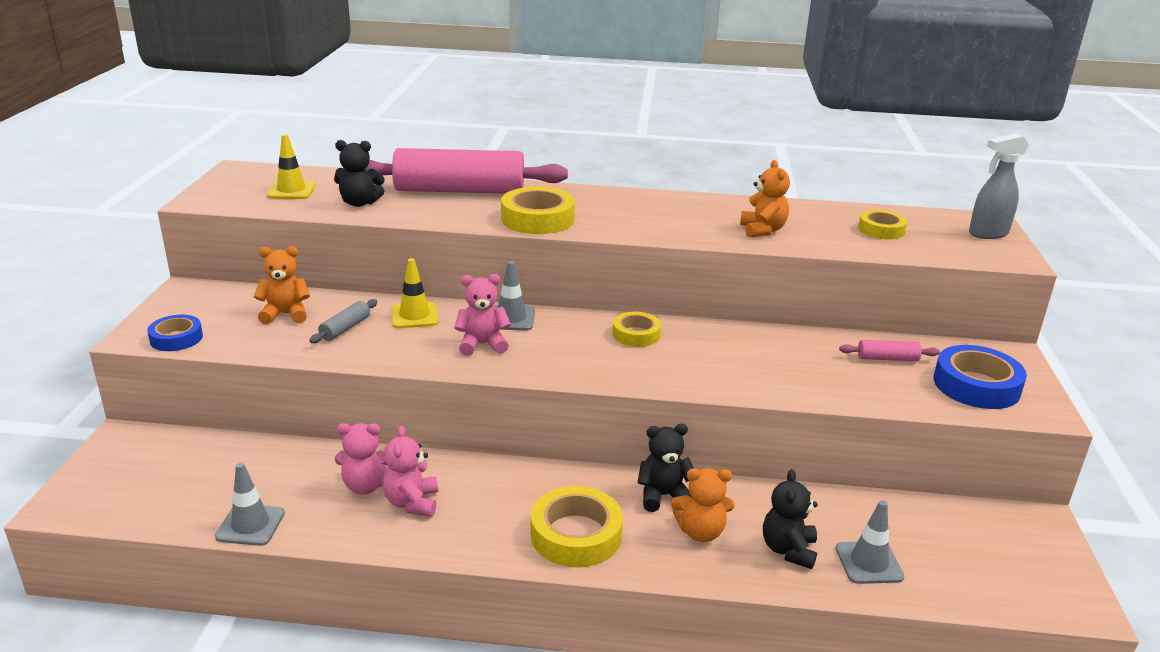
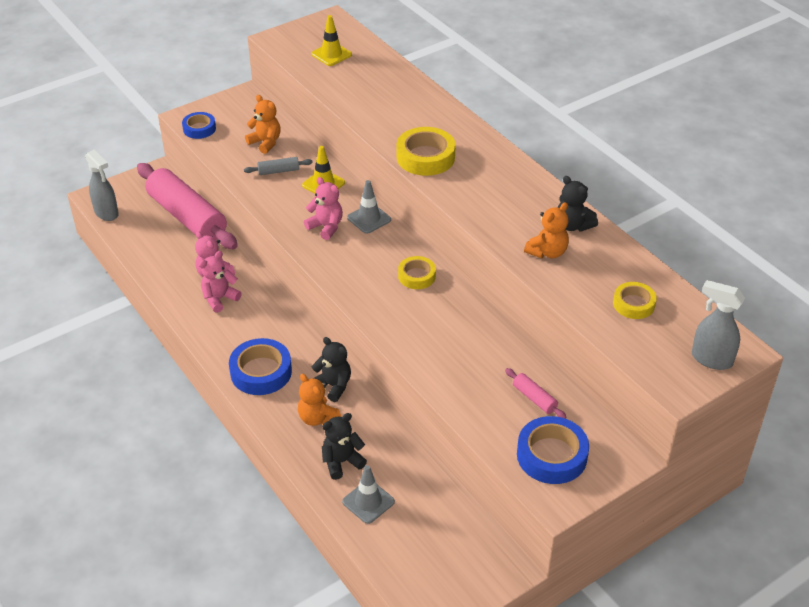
camera: 50 degrees right, 15 degrees up
(109, 512) = (106, 213): none -> grey spray bottle
(250, 525) = (145, 260): grey traffic cone -> none
(359, 203) = (350, 86): black teddy bear -> black teddy bear (573, 225)
(460, 191) = (422, 106): pink rolling pin -> pink rolling pin (187, 217)
(576, 535) = (261, 372): yellow tape -> blue tape

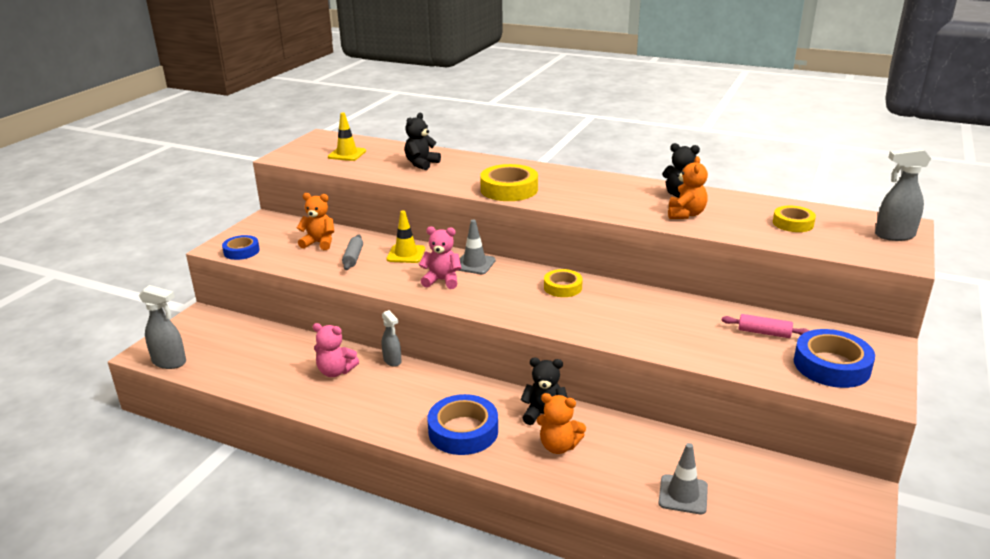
camera: 30 degrees left, 15 degrees down
(187, 217) = (264, 338): pink rolling pin -> none
(219, 299) = (360, 388): pink teddy bear -> none
(263, 282) = (392, 361): none -> grey spray bottle
(278, 171) = (353, 257): grey rolling pin -> grey rolling pin turned 45 degrees counterclockwise
(342, 462) = (621, 472): black teddy bear -> black teddy bear (421, 164)

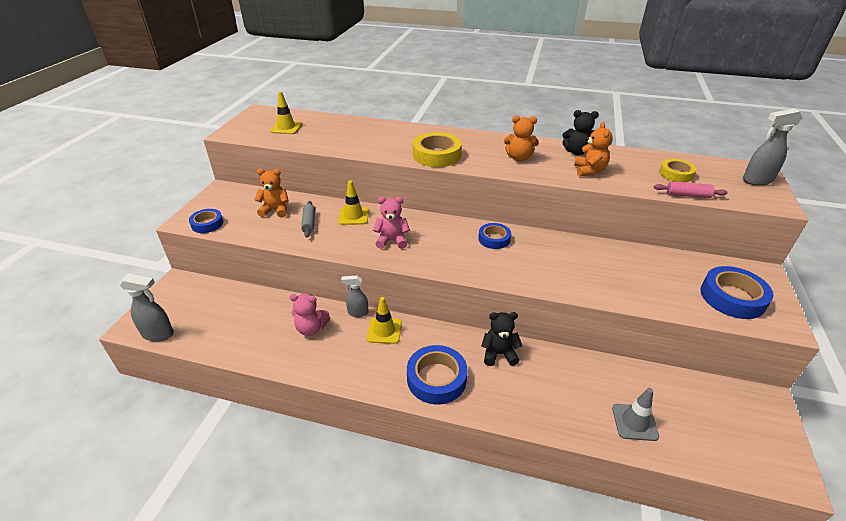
camera: 10 degrees left, 10 degrees up
(392, 361) = (357, 313): grey spray bottle -> grey spray bottle turned 135 degrees clockwise
(418, 381) = (384, 331): none -> yellow traffic cone
(421, 164) = (354, 134): black teddy bear -> none
(474, 264) = (414, 221): grey traffic cone -> none
(558, 446) = (520, 385): orange teddy bear -> orange teddy bear (519, 158)
(562, 287) = (494, 239): yellow tape -> blue tape
(764, 333) = (668, 270): pink rolling pin -> pink rolling pin (687, 195)

